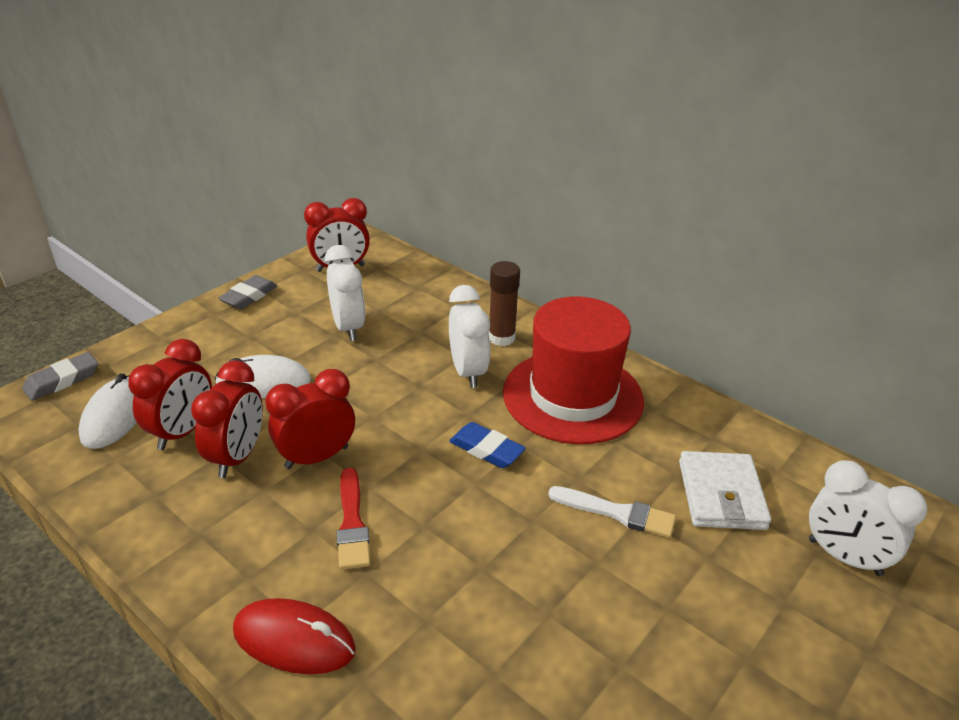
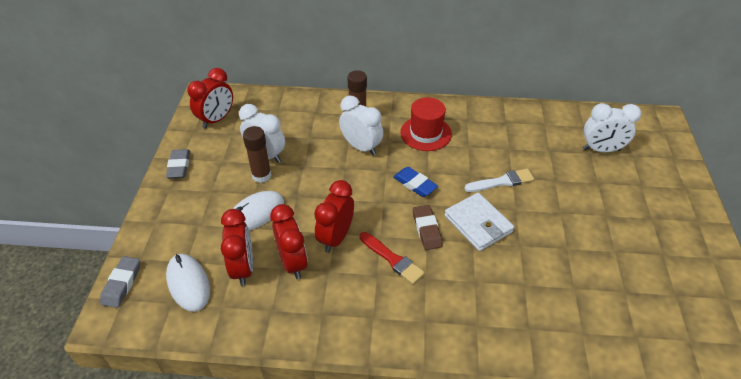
camera: 35 degrees left, 10 degrees up
(294, 640) = (429, 329): red mouse -> none
(318, 346) = (261, 175): none -> brown glue stick
(438, 513) = (427, 229): none -> brown eraser
(486, 449) = (415, 184): blue eraser -> blue eraser turned 45 degrees clockwise
(572, 396) = (426, 133): red hat -> red hat, size x0.60
(721, 495) = (534, 148): white wallet -> white wallet (478, 224)

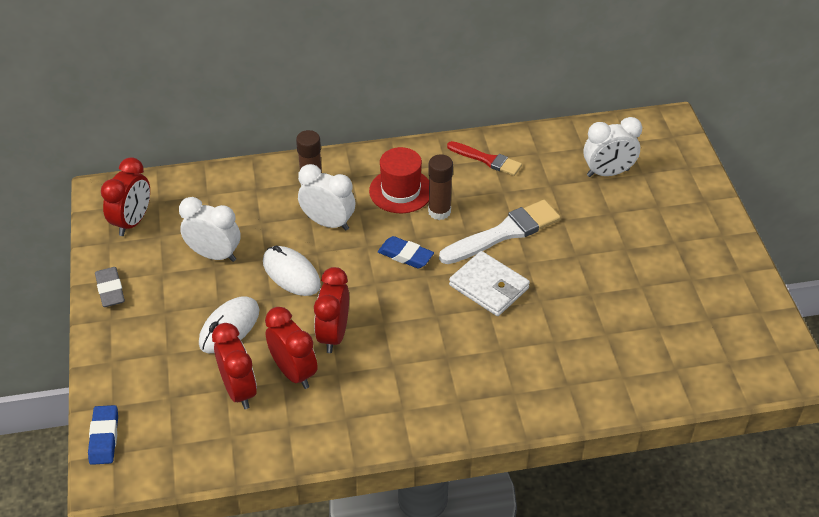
camera: 15 degrees left, 0 degrees up
(122, 284) = (104, 437): grey eraser -> blue eraser
(188, 283) = (182, 420): white mouse -> white mouse (291, 273)
(261, 175) = (219, 281): brown glue stick -> brown glue stick (439, 212)
(392, 259) = (405, 345): red brush -> red brush (487, 160)
(427, 229) = (434, 305): brown eraser -> none
(502, 181) = (504, 233): white brush -> white brush, size x1.59

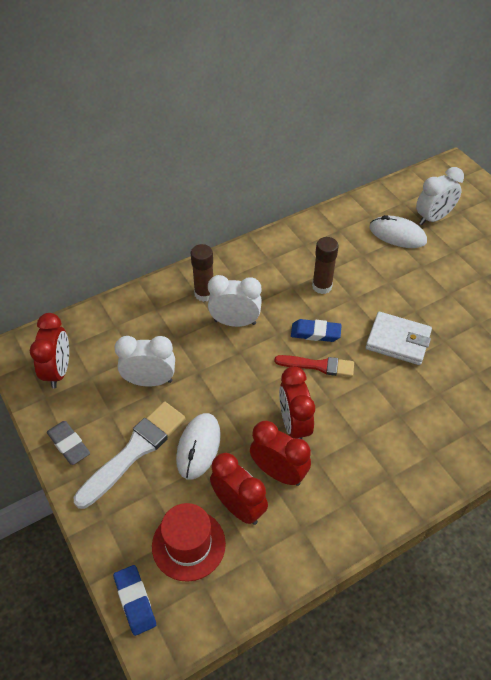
camera: 20 degrees left, 5 degrees up
(291, 273) = (227, 378): white mouse -> white mouse (397, 235)
(400, 191) = (280, 277): red hat -> red hat (188, 544)
(487, 160) = (335, 231): red brush -> red brush (318, 366)
(504, 233) = (383, 290): white brush -> white brush (134, 451)

